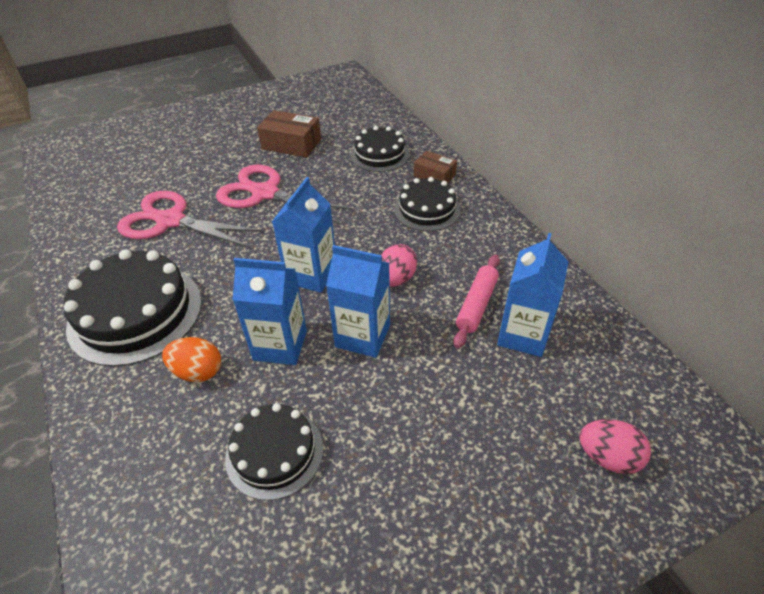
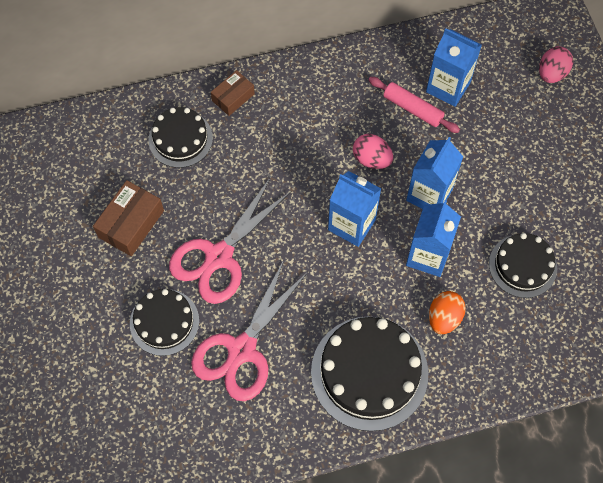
camera: 80 degrees left, 20 degrees up
(427, 209) = (284, 116): black cake -> black cake (164, 322)

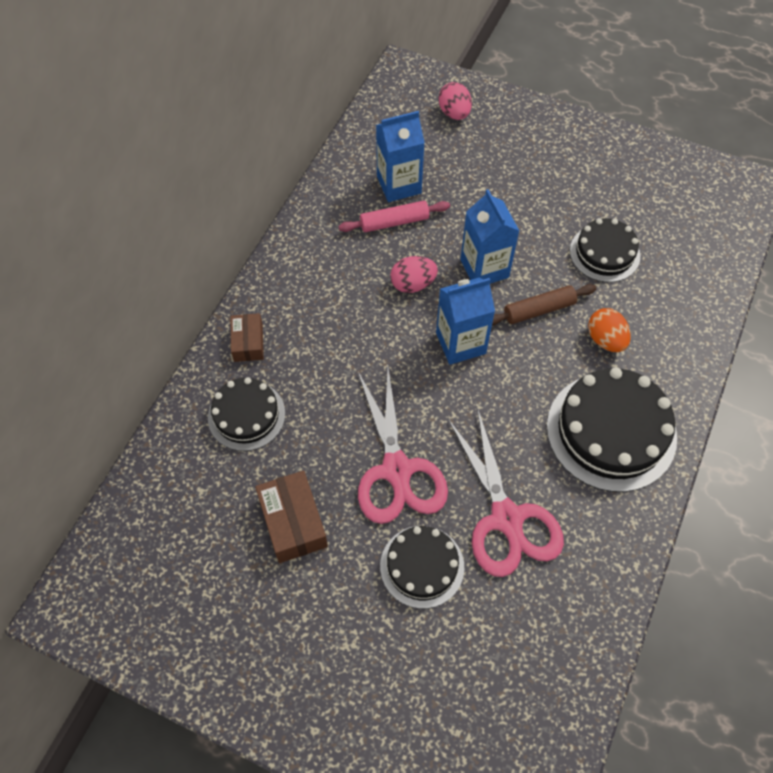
camera: 50 degrees left, 5 degrees down
(428, 256) = (539, 310): blue carton -> brown rolling pin

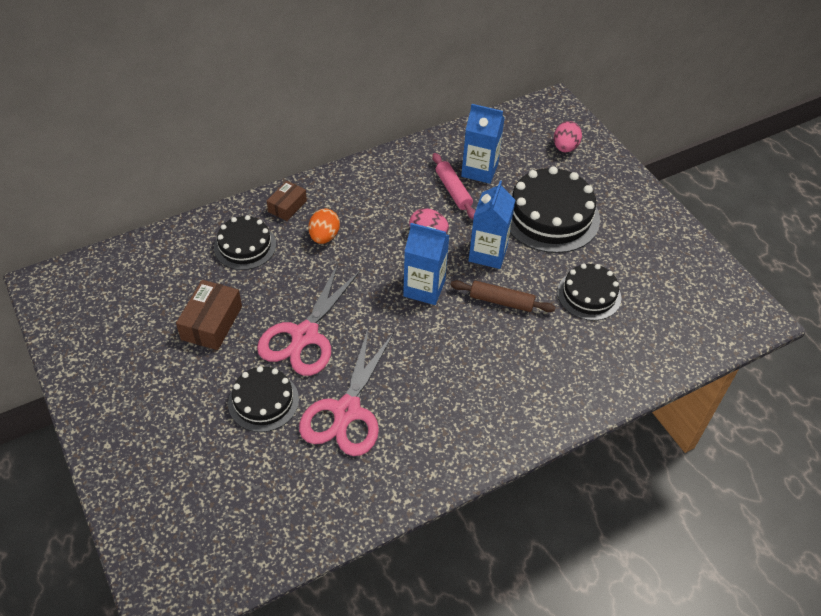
camera: 35 degrees right, 10 degrees down
(394, 222) = (453, 190): pink rolling pin -> pink rolling pin turned 45 degrees clockwise
(605, 340) = (531, 349): orange egg -> orange egg (324, 237)
(611, 431) = (476, 408): black cake -> black cake (550, 216)

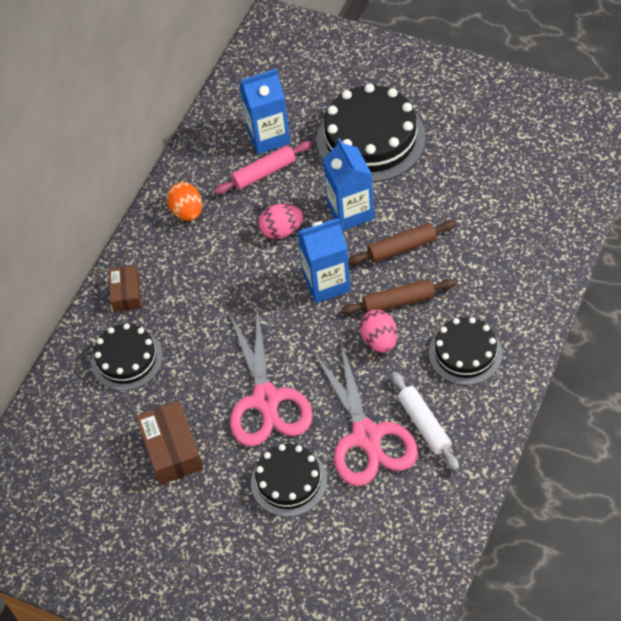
camera: 30 degrees left, 5 degrees up
(324, 237) = (191, 298): orange egg -> orange egg (187, 212)
(395, 434) = (424, 424): none -> white rolling pin
(453, 190) = (264, 173): pink rolling pin -> pink rolling pin turned 60 degrees counterclockwise
(462, 336) = (398, 302): none -> brown rolling pin
(565, 147) = (323, 62): pink egg -> pink egg (379, 340)
(589, 295) = (467, 190): black cake -> black cake (465, 353)

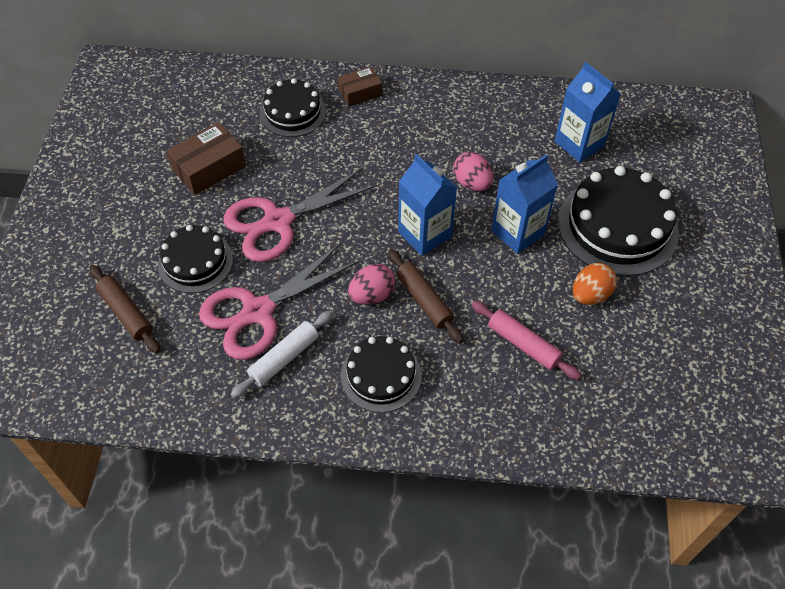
camera: 65 degrees right, 0 degrees up
(187, 212) = (464, 109): orange egg -> orange egg (590, 295)
(264, 173) = (534, 152): pink rolling pin -> pink rolling pin (523, 344)
(402, 248) = (491, 287): brown rolling pin -> brown rolling pin (126, 313)

